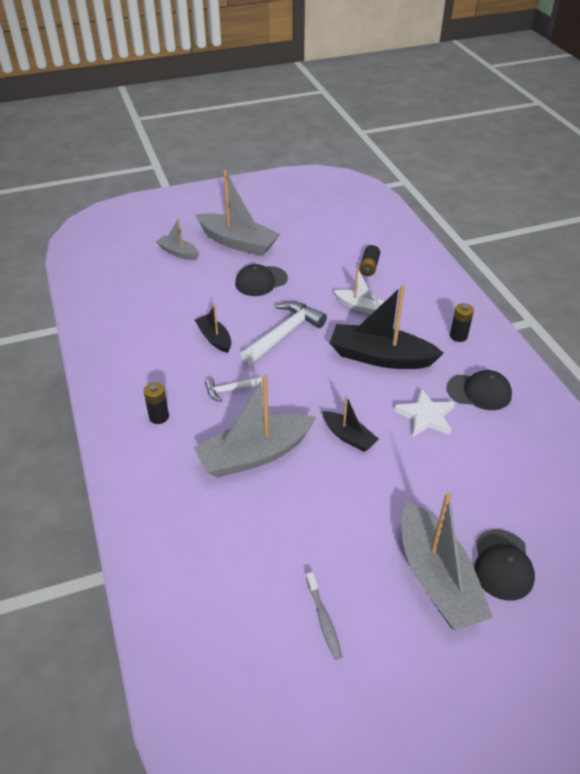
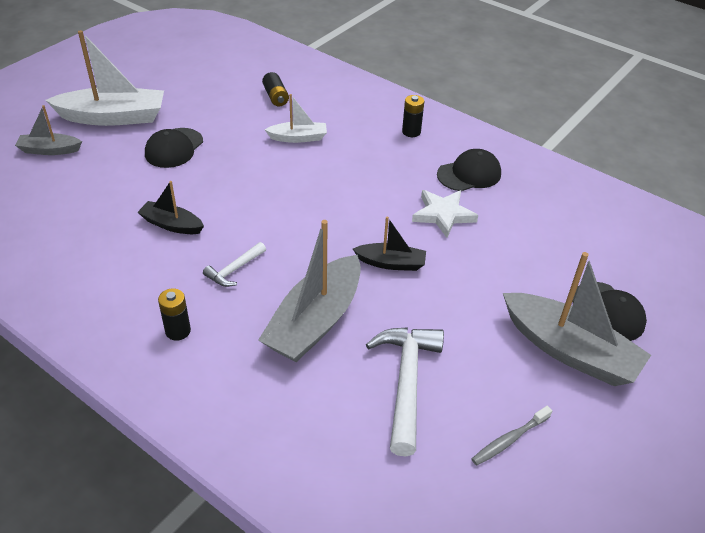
camera: 35 degrees left, 0 degrees up
(238, 242) = (113, 117): grey boat -> white boat
(284, 334) = (244, 192): white hammer -> white hammer (406, 382)
(323, 619) = (509, 440): grey toothbrush -> grey toothbrush turned 105 degrees clockwise
(380, 357) = (358, 177): black boat -> none

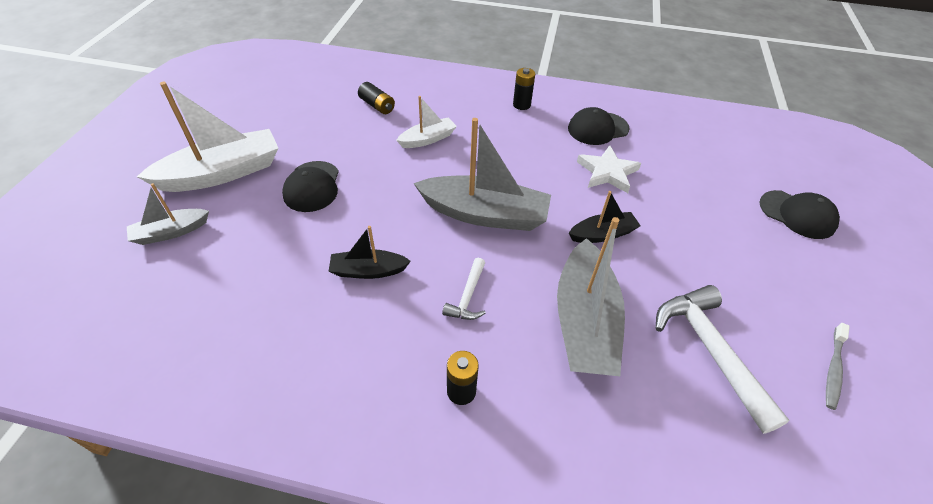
camera: 25 degrees left, 5 degrees up
(469, 174) = (598, 128): black cap -> black cap turned 150 degrees counterclockwise
(569, 350) = (801, 261): grey boat -> grey boat (485, 214)

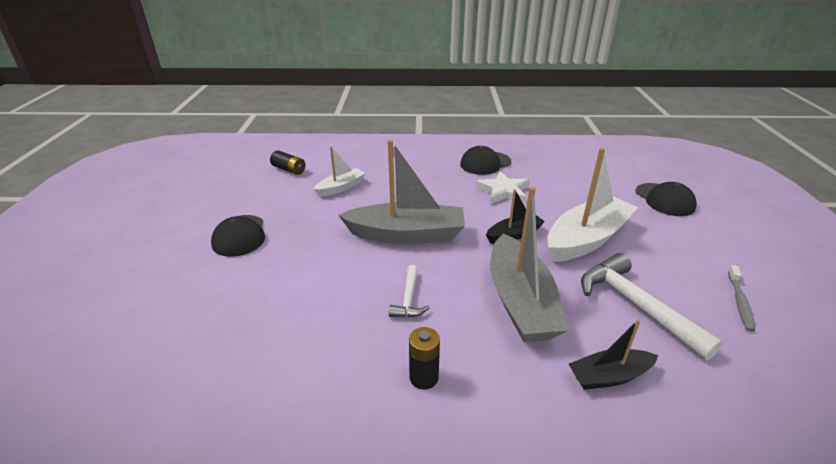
camera: 10 degrees left, 15 degrees down
(171, 232) = (98, 292): grey boat -> none
(222, 173) = (147, 237): white boat -> white boat (586, 239)
(368, 271) = (308, 293): black boat -> black boat (609, 376)
(521, 105) = (416, 155): black battery -> none
(797, 214) = (664, 200): black cap -> black cap turned 45 degrees clockwise

